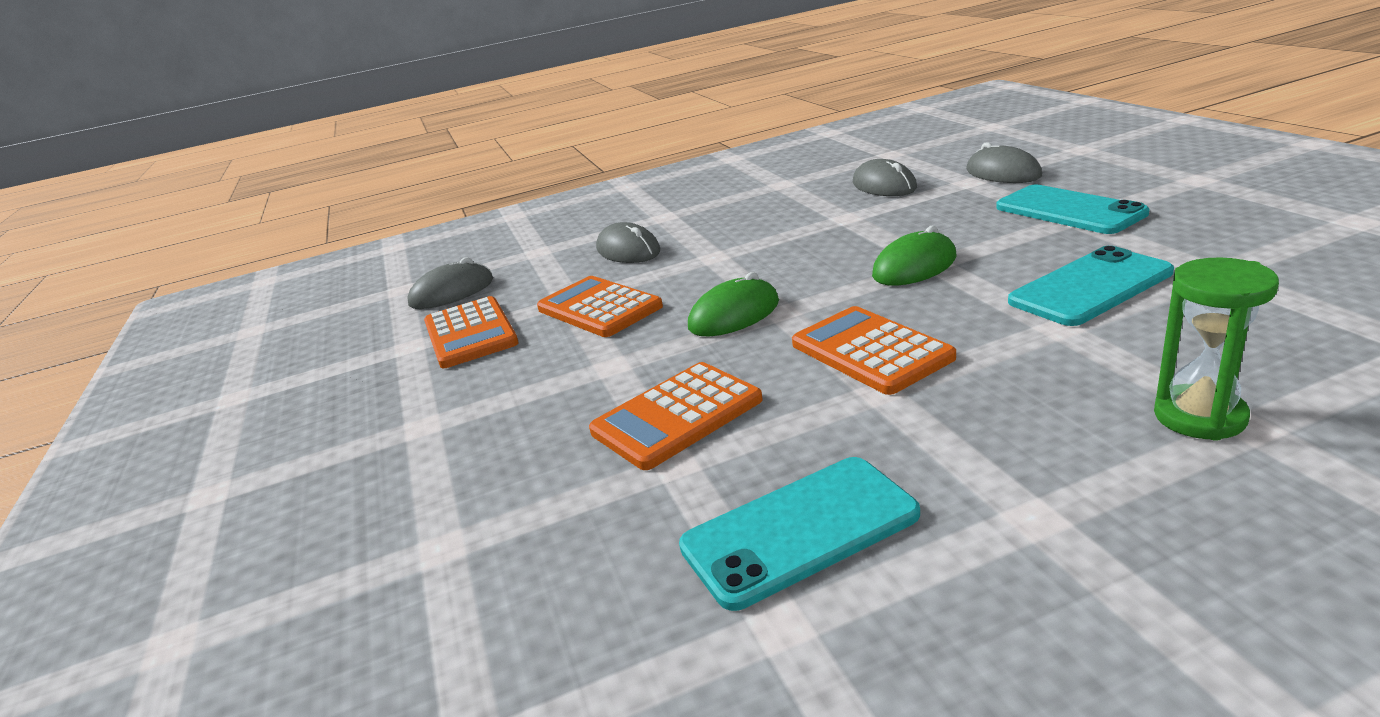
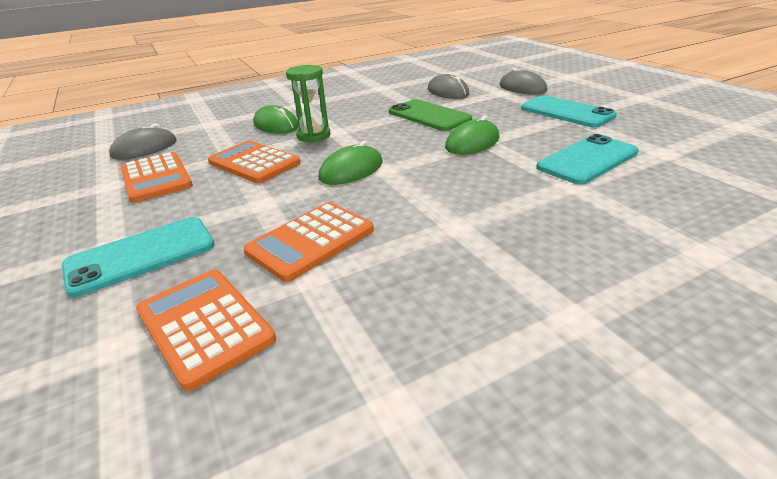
camera: 10 degrees left, 5 degrees up
(628, 250) = (276, 125): grey mouse -> green mouse
(799, 530) = (405, 329): turquoise phone -> turquoise phone (141, 255)
(852, 226) = (429, 116): none -> green phone
(870, 351) = (448, 198): orange calculator -> orange calculator (204, 325)
(1199, 416) = (672, 246): green hourglass -> green hourglass (313, 136)

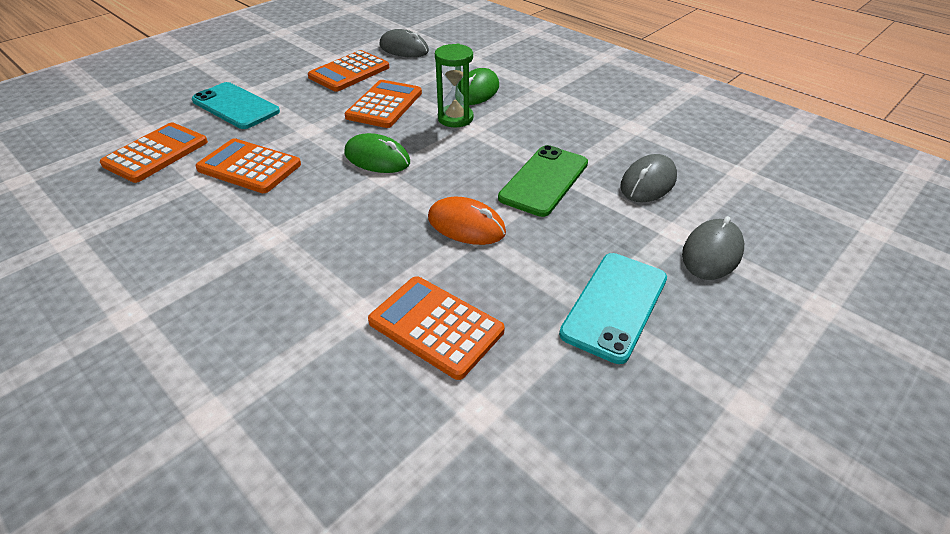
camera: 70 degrees right, 10 degrees up
(472, 143) = (466, 225): green mouse -> orange mouse
(587, 160) = (435, 326): turquoise phone -> orange calculator

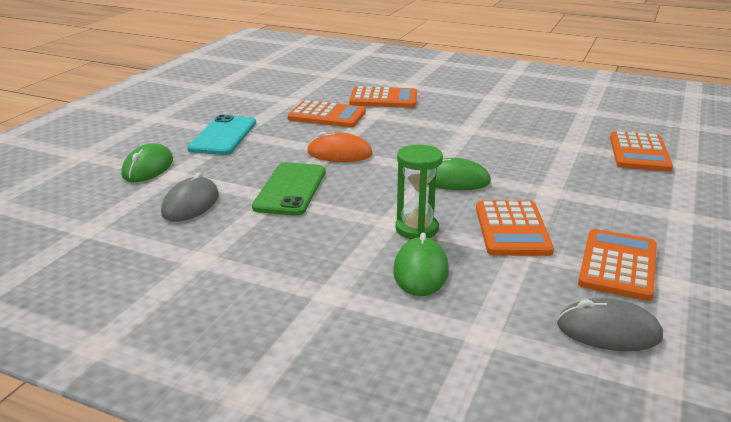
camera: 160 degrees right, 15 degrees down
(235, 106) = (660, 198): turquoise phone -> none
(249, 167) = (549, 157): orange calculator -> orange calculator (383, 99)
(712, 252) = (148, 167): grey mouse -> green mouse

